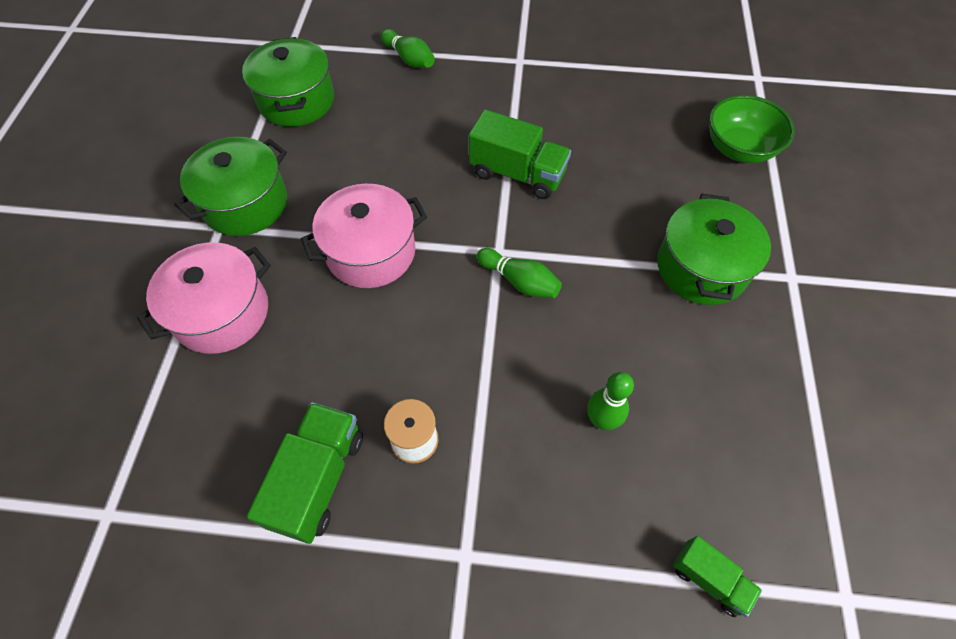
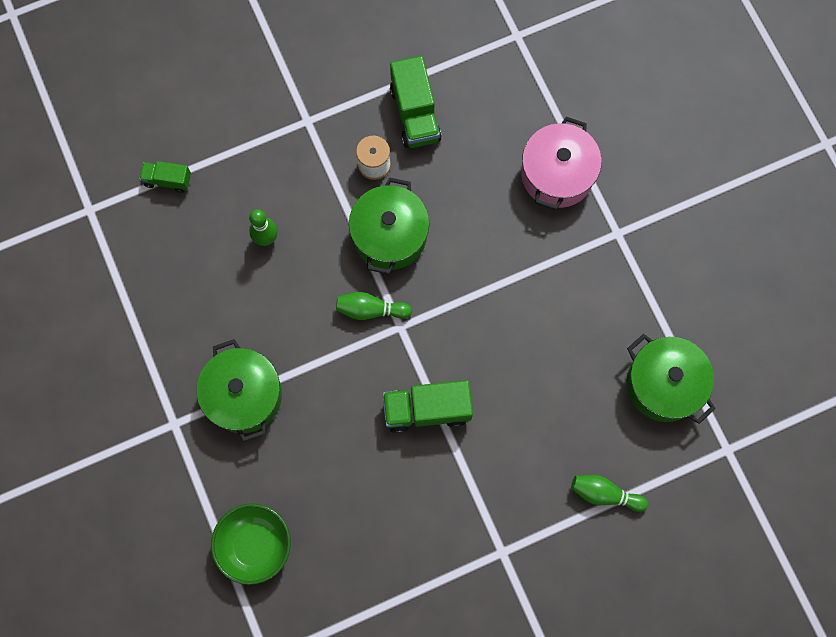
camera: 150 degrees right, 15 degrees up
(245, 203) = (616, 263): green pot -> green pot (389, 235)
(371, 252) = (492, 274): pink pot -> none

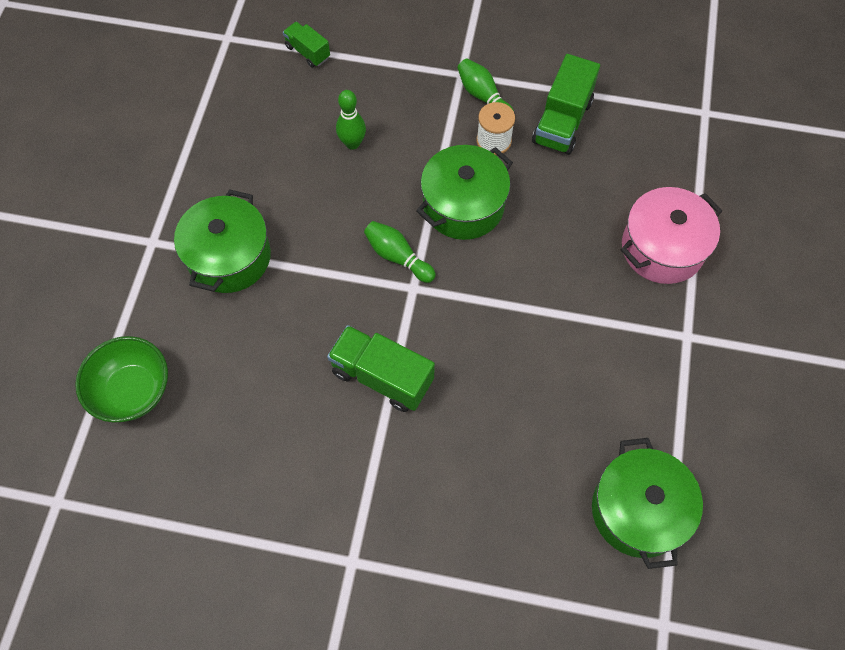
camera: 35 degrees right, 10 degrees down
(604, 494) = (498, 578): green bowling pin -> green bowling pin (483, 96)

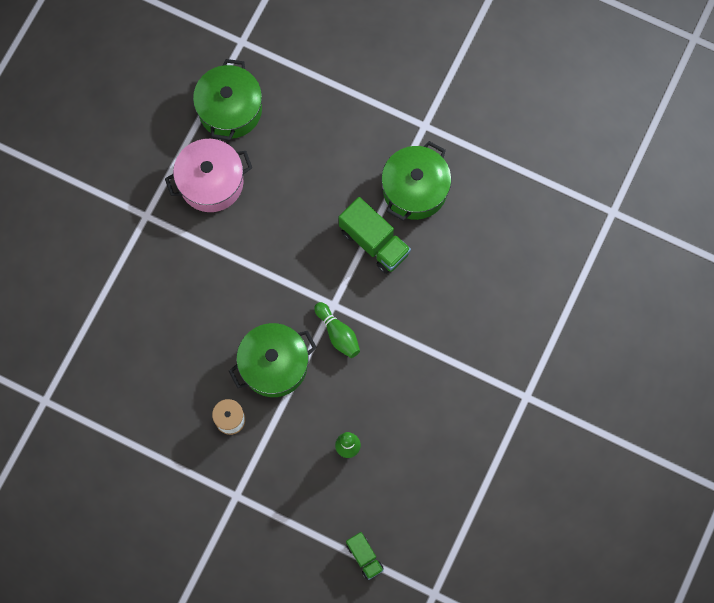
camera: 165 degrees left, 10 degrees up
(133, 391) = (554, 277): green bowl -> none
(229, 257) = (468, 367): green pot -> green pot (415, 189)
(483, 96) = (224, 467): green bowling pin -> none
(562, 122) = (167, 423): green truck -> none
(662, 248) = (134, 288): pink pot -> pink pot (211, 182)

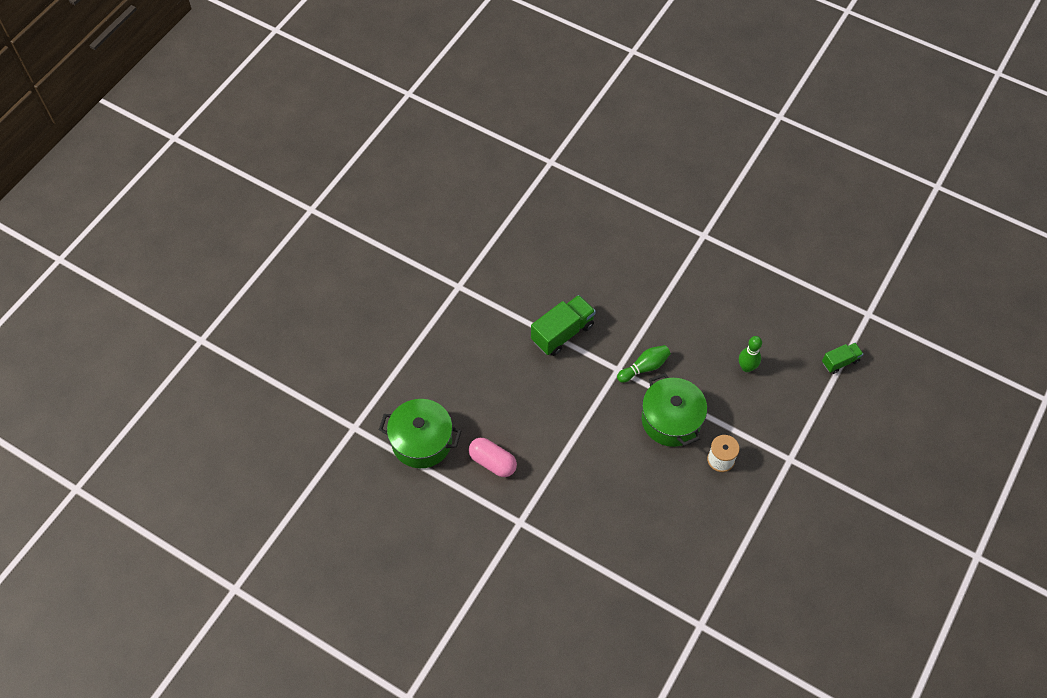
camera: 85 degrees left, 15 degrees down
(211, 182) = (492, 462): pink pot -> pink capsule
(415, 189) = (517, 298): green pot -> none

